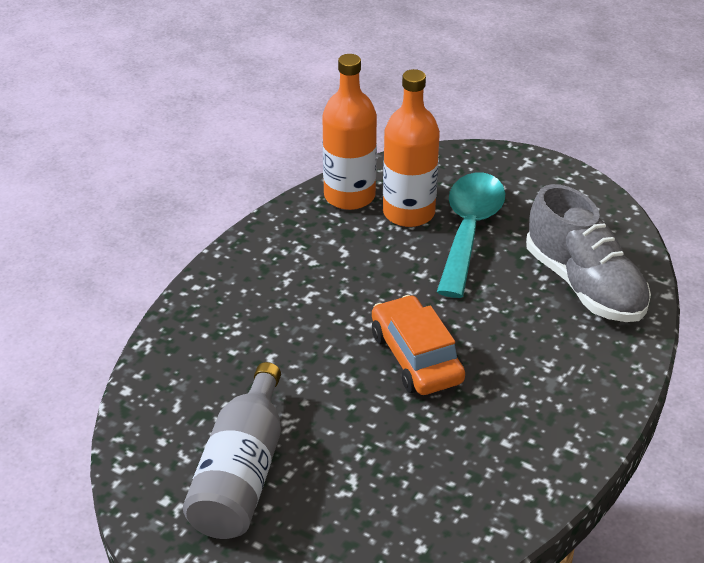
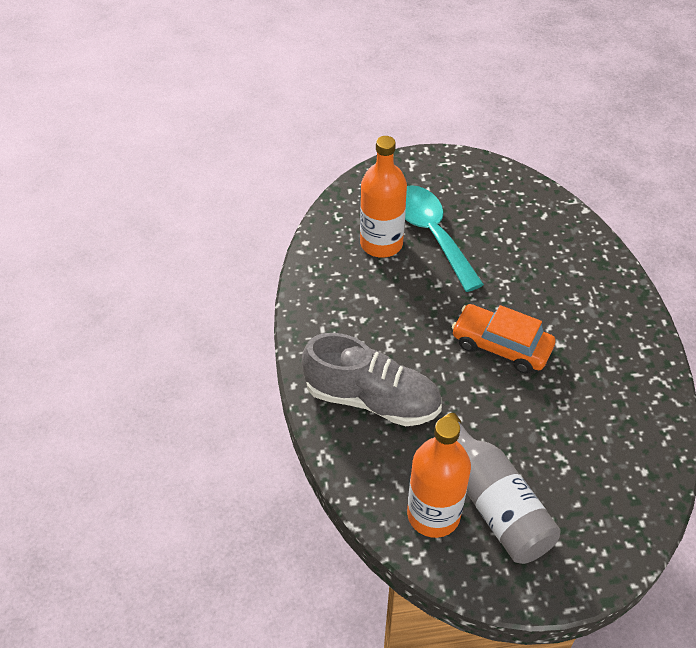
camera: 40 degrees left, 10 degrees up
(349, 196) = (330, 254): orange bottle -> orange bottle (433, 514)
(584, 285) = (536, 231): grey shoe -> grey shoe (372, 399)

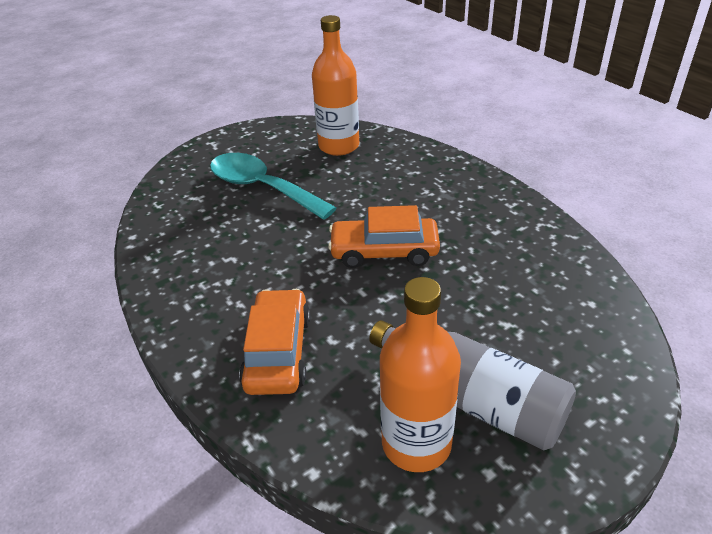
camera: 25 degrees left, 10 degrees down
(372, 399) = (278, 352): grey shoe -> orange car
(381, 244) = (215, 211): orange bottle -> orange bottle (339, 146)

